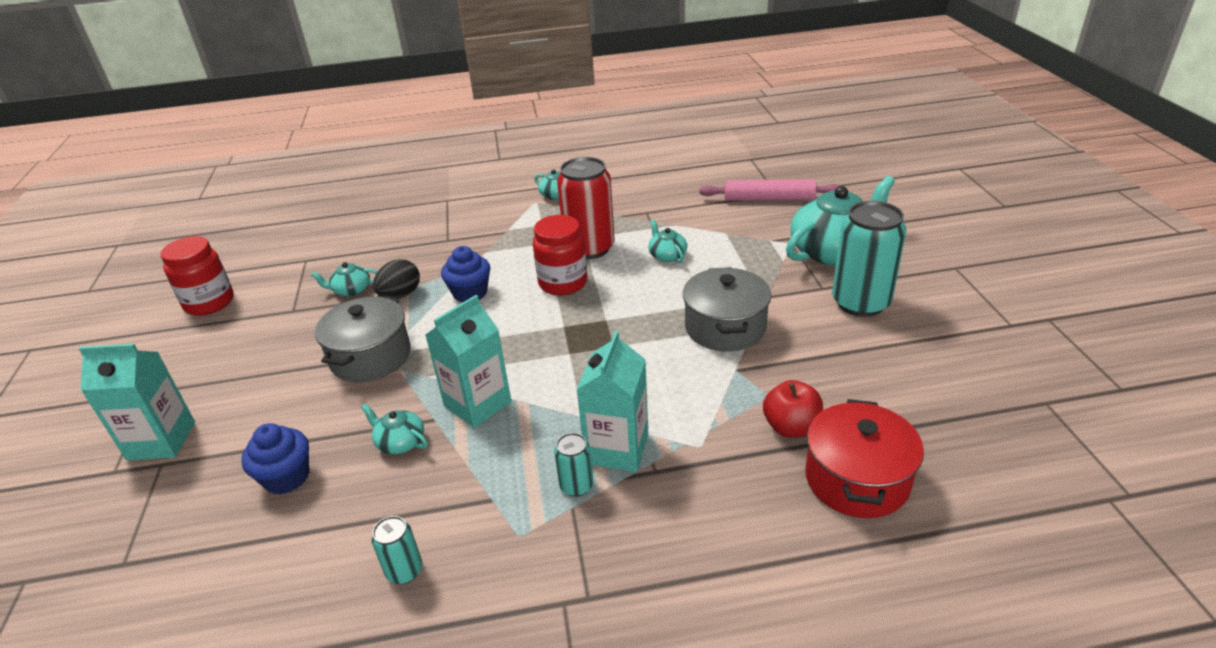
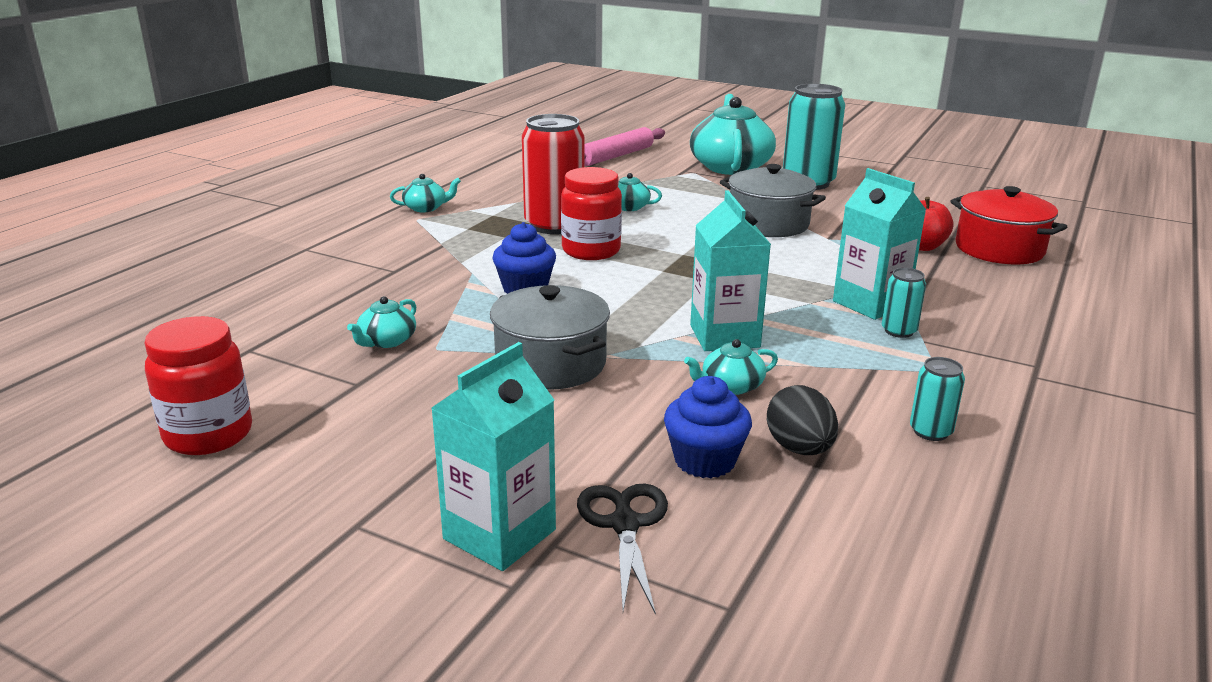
camera: 55 degrees left, 10 degrees down
(193, 480) = (624, 525): none -> black scissors
(400, 295) = (456, 319): black egg -> black egg (799, 449)

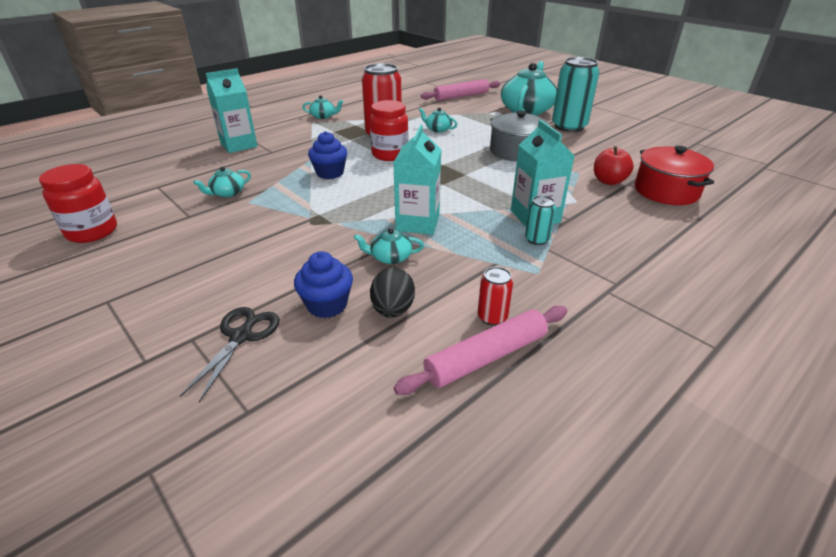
camera: 20 degrees right, 10 degrees up
(499, 534) = (169, 325): turquoise carton -> turquoise carton (239, 145)
(550, 364) = (299, 222): grey pot -> none
(930, 431) = (492, 317): turquoise can -> red can
(966, 477) = (486, 357): none -> pink rolling pin

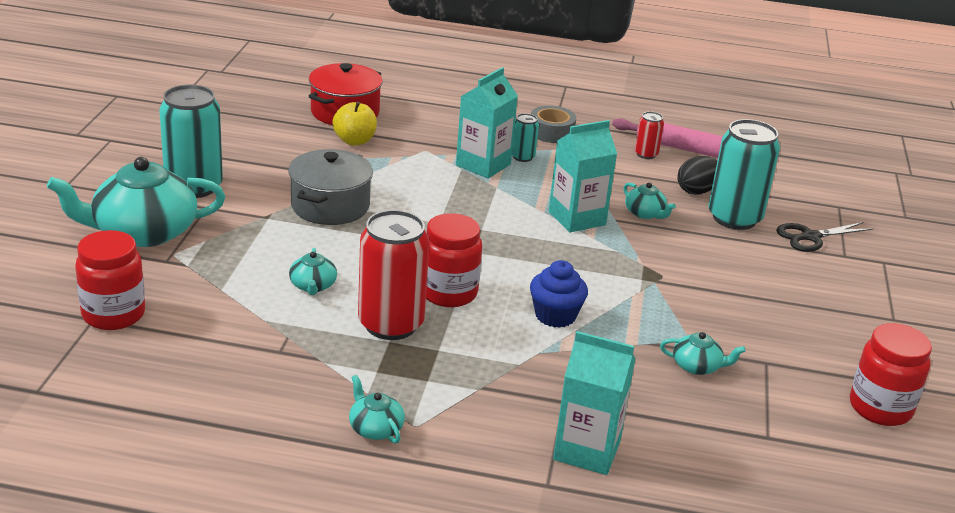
camera: 130 degrees left, 5 degrees down
(327, 305) = (734, 218): blue cupcake -> turquoise can
(461, 96) = (113, 314): pink rolling pin -> red jar
(581, 277) = (551, 132): none -> grey tape
(608, 181) = (354, 141): red apple -> yellow apple

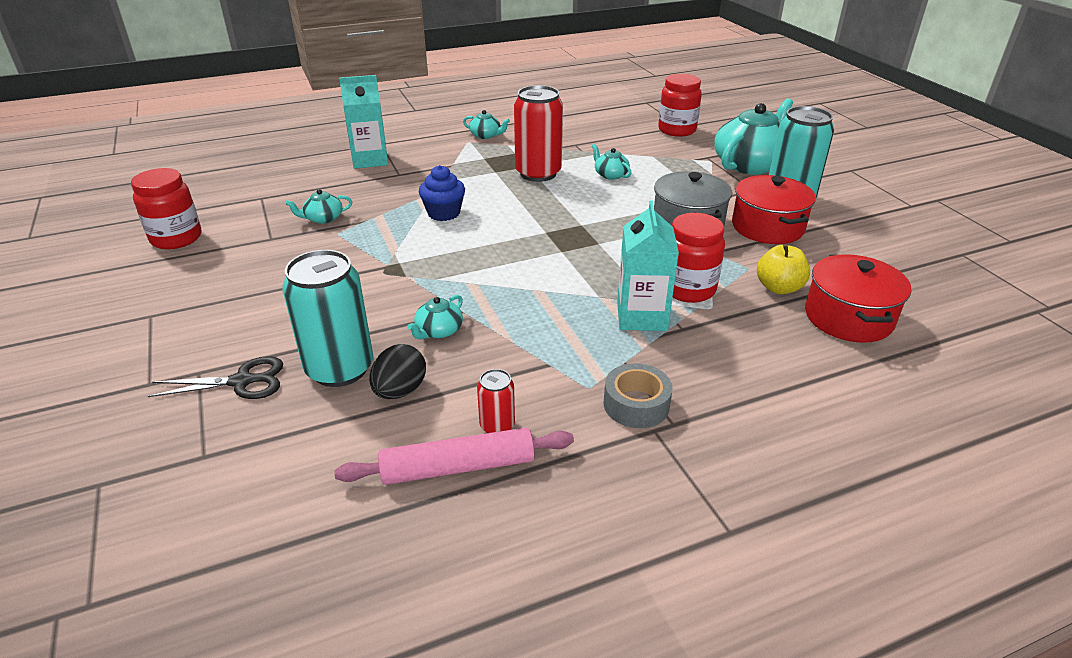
camera: 150 degrees right, 5 degrees up
(270, 175) = (767, 227): none -> red pot
(448, 293) = (527, 200): red jar -> red jar (688, 289)
(522, 157) = (620, 346): turquoise can -> none
(577, 218) = (497, 295): turquoise carton -> none
(645, 213) = (438, 330): turquoise teapot -> turquoise teapot turned 75 degrees counterclockwise
(811, 237) = (241, 381): black scissors -> black scissors turned 45 degrees clockwise

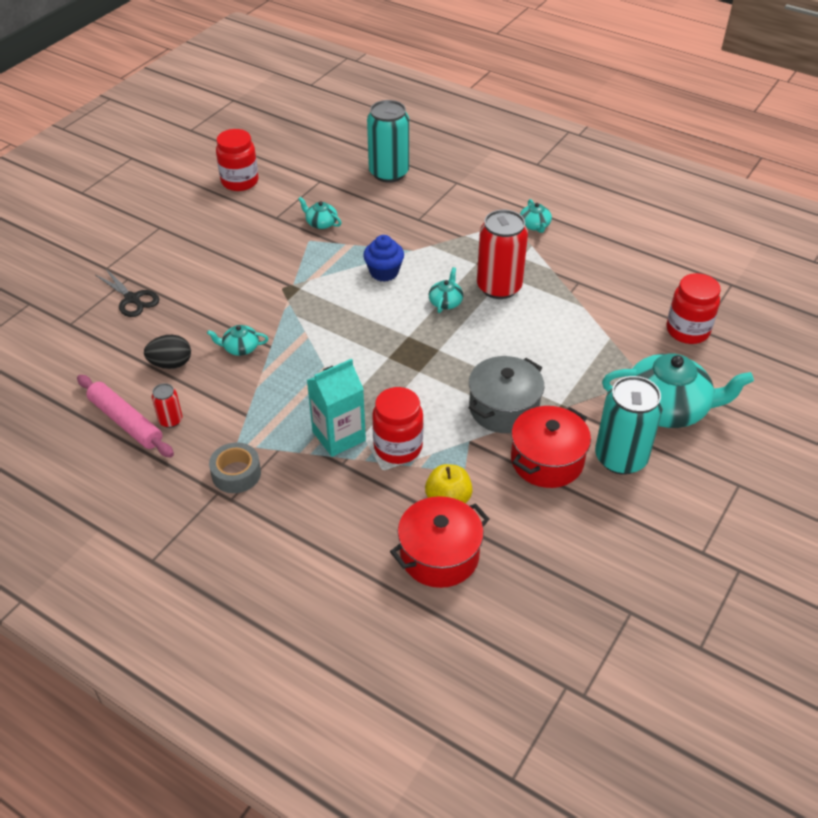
camera: 55 degrees right, 10 degrees up
(340, 369) = (171, 329): turquoise can -> turquoise can (389, 173)
(370, 160) = (424, 193): turquoise carton -> none
(610, 175) = (542, 328): turquoise teapot -> turquoise teapot (445, 302)

